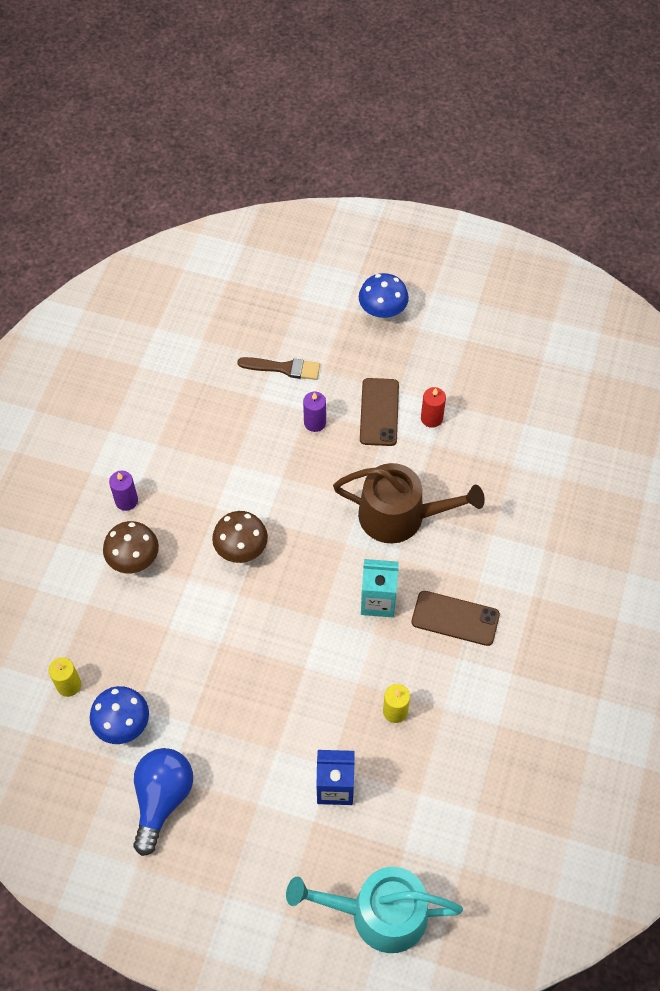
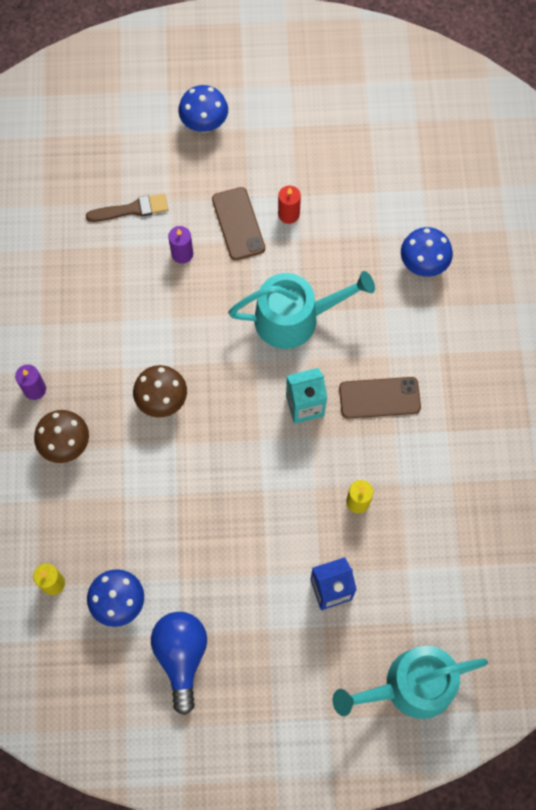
camera: 20 degrees left, 10 degrees up
(400, 516) = (294, 318): brown watering can -> turquoise watering can
(547, 506) = (423, 265): none -> blue mushroom

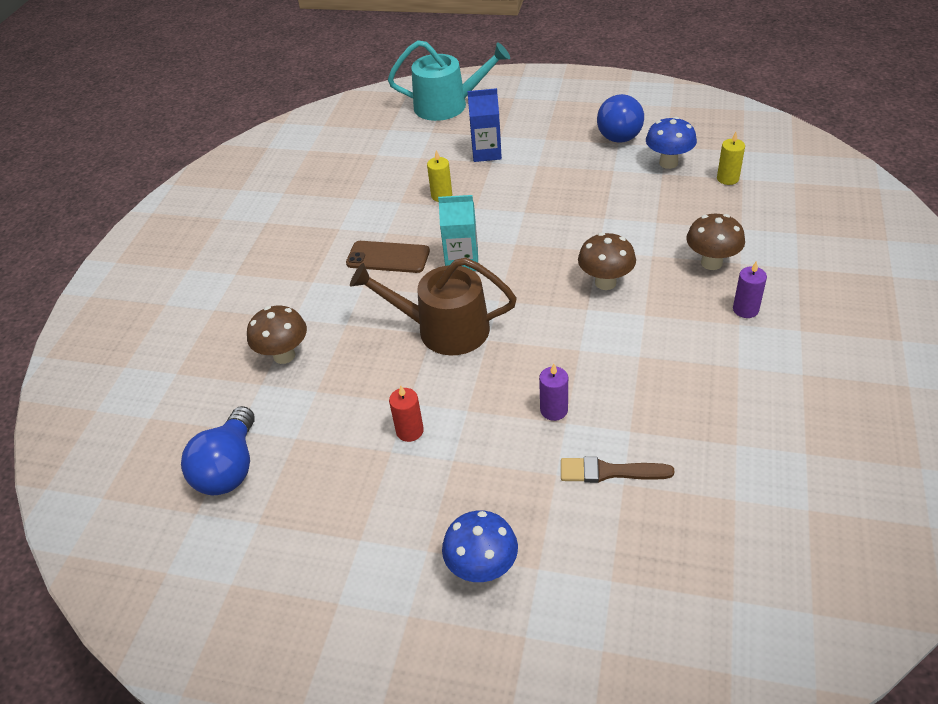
camera: 160 degrees left, 25 degrees down
(238, 224) = (475, 431): brown phone -> none
(294, 318) = (444, 329): turquoise watering can -> brown watering can
(412, 158) = (229, 468): none -> blue light bulb
(423, 265) = (284, 355): blue mushroom -> brown mushroom

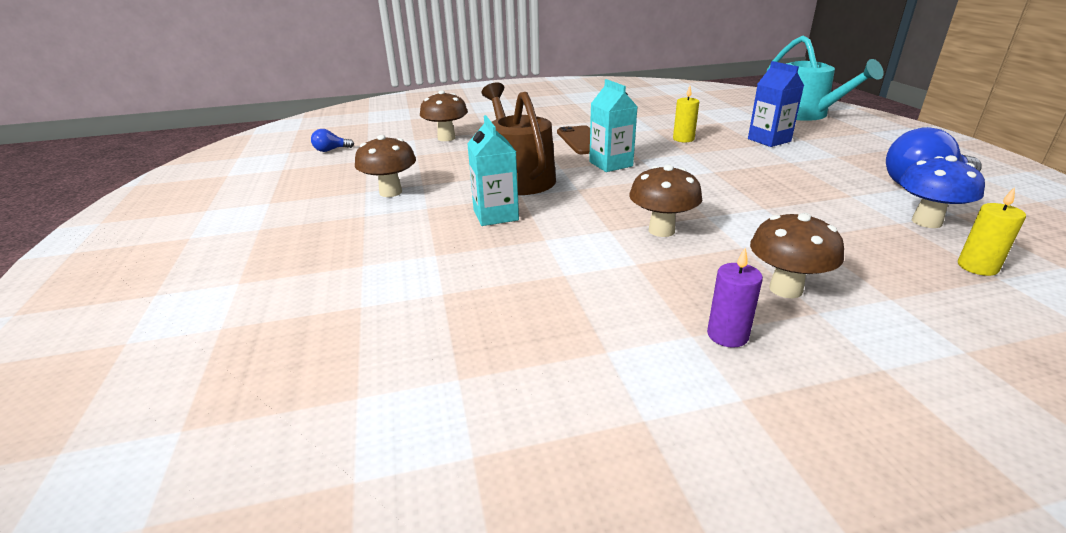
camera: 60 degrees right, 15 degrees down
(229, 468) = (331, 150): blue light bulb -> blue light bulb, size x0.47
(409, 431) = (390, 192): red candle -> brown mushroom
(482, 568) = (239, 256): blue mushroom -> none
(516, 367) = (495, 215): none -> turquoise carton
(554, 410) = (449, 245): purple candle -> none
(609, 472) = (375, 293): brown brush -> none

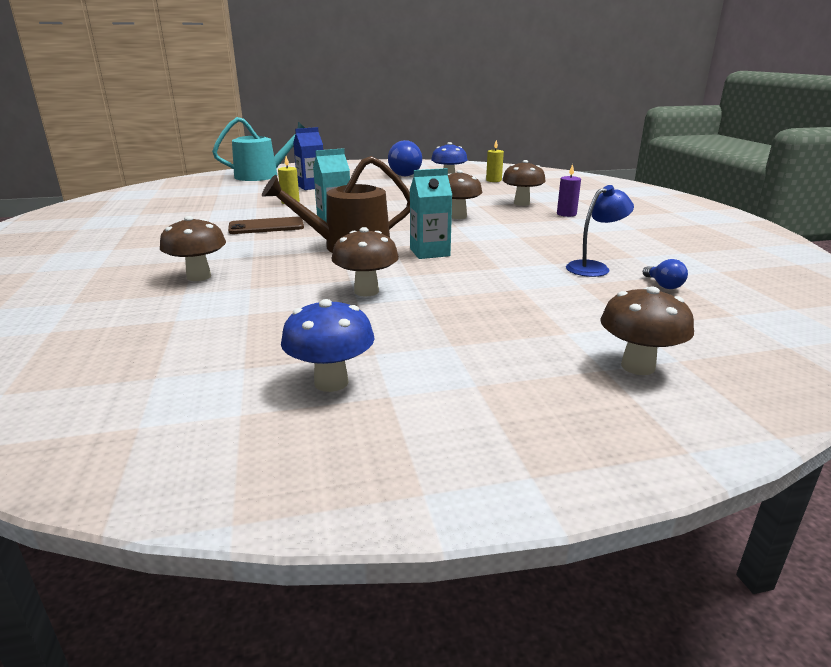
camera: 90 degrees left, 5 degrees down
(140, 314) = (638, 366): none -> brown mushroom
(240, 192) = (331, 382): none -> blue mushroom
(331, 150) = (180, 342): blue light bulb -> blue light bulb (663, 285)
(415, 326) = (594, 267): none -> blue lamp

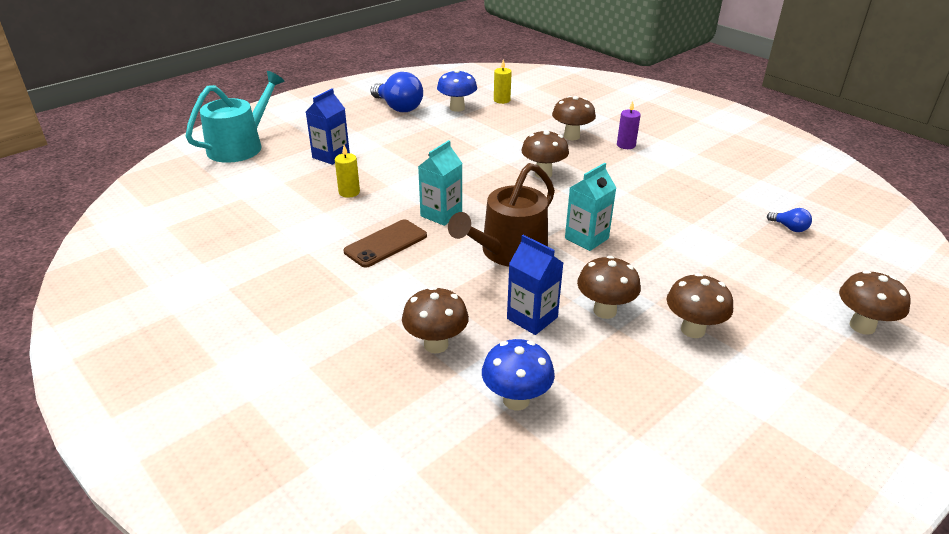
camera: 30 degrees left, 10 degrees up
(297, 281) = (532, 318): none -> blue carton
(331, 382) = (715, 425): blue mushroom -> blue mushroom (516, 400)
(428, 321) = (693, 330): none -> brown mushroom
(594, 267) = (726, 220): blue lamp -> none

